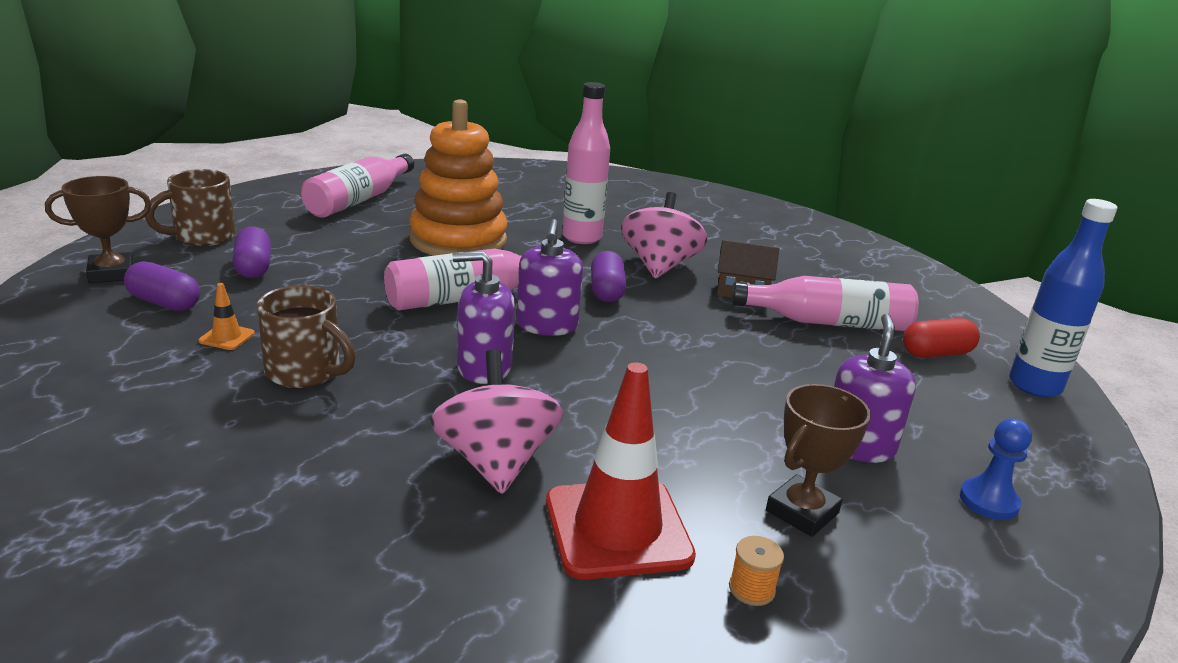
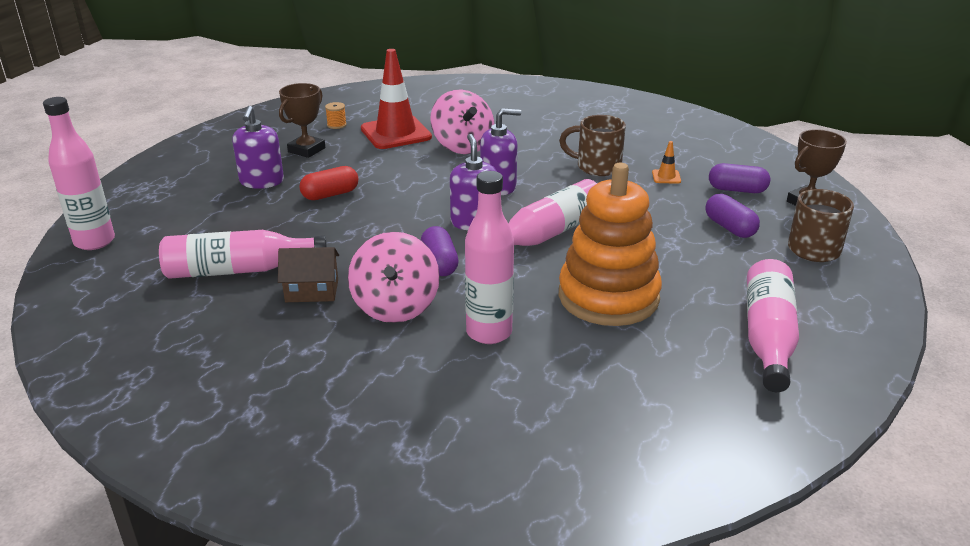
camera: 170 degrees right, 5 degrees up
(936, 353) = (156, 256): red capsule -> red capsule (330, 195)
(988, 501) = (200, 168): blue pawn -> none
(1034, 386) = (94, 241): blue bottle -> pink bottle

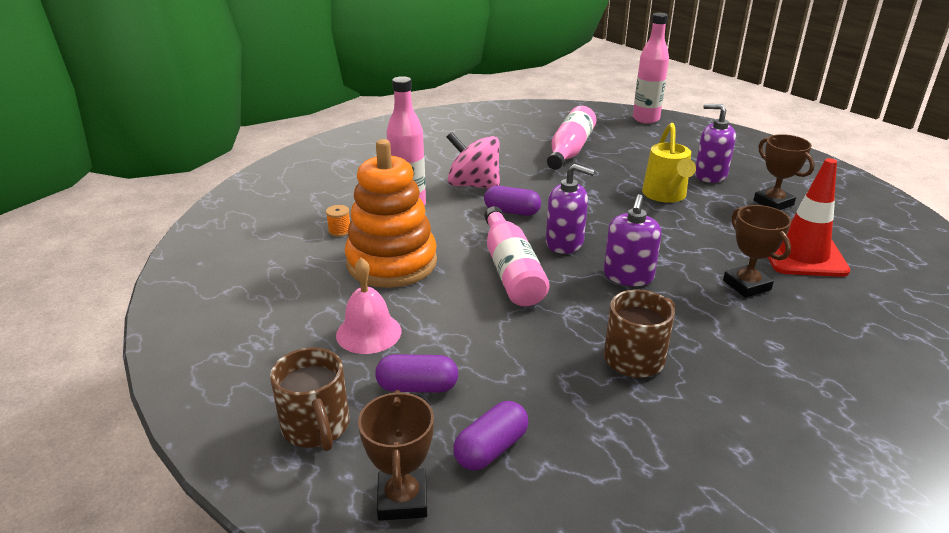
camera: 120 degrees right, 0 degrees up
(312, 291) = (521, 165): brown house -> none
(330, 195) = (665, 196): red capsule -> yellow watering can
(336, 125) = (839, 228): orange spool -> orange spool (339, 231)
(462, 146) = (746, 285): pink spinning top -> brown trophy
(666, 177) = (571, 403): orange traffic cone -> none
(710, 268) = (368, 332): none -> pink bell
(767, 337) = (257, 311): pink bottle -> none

